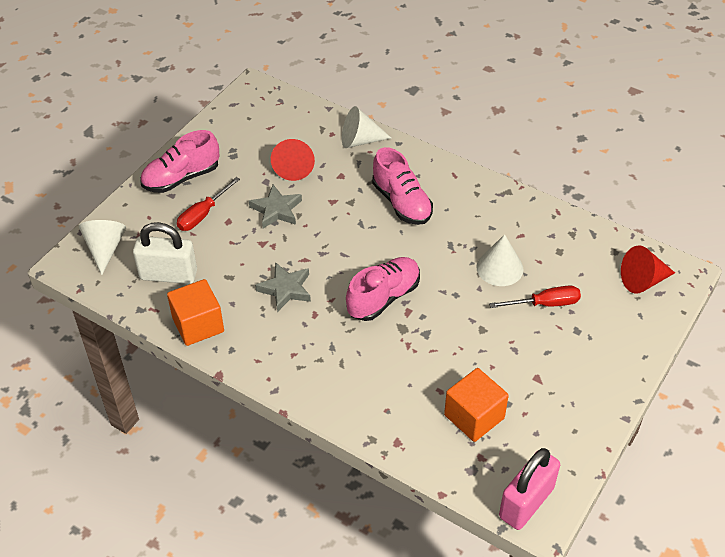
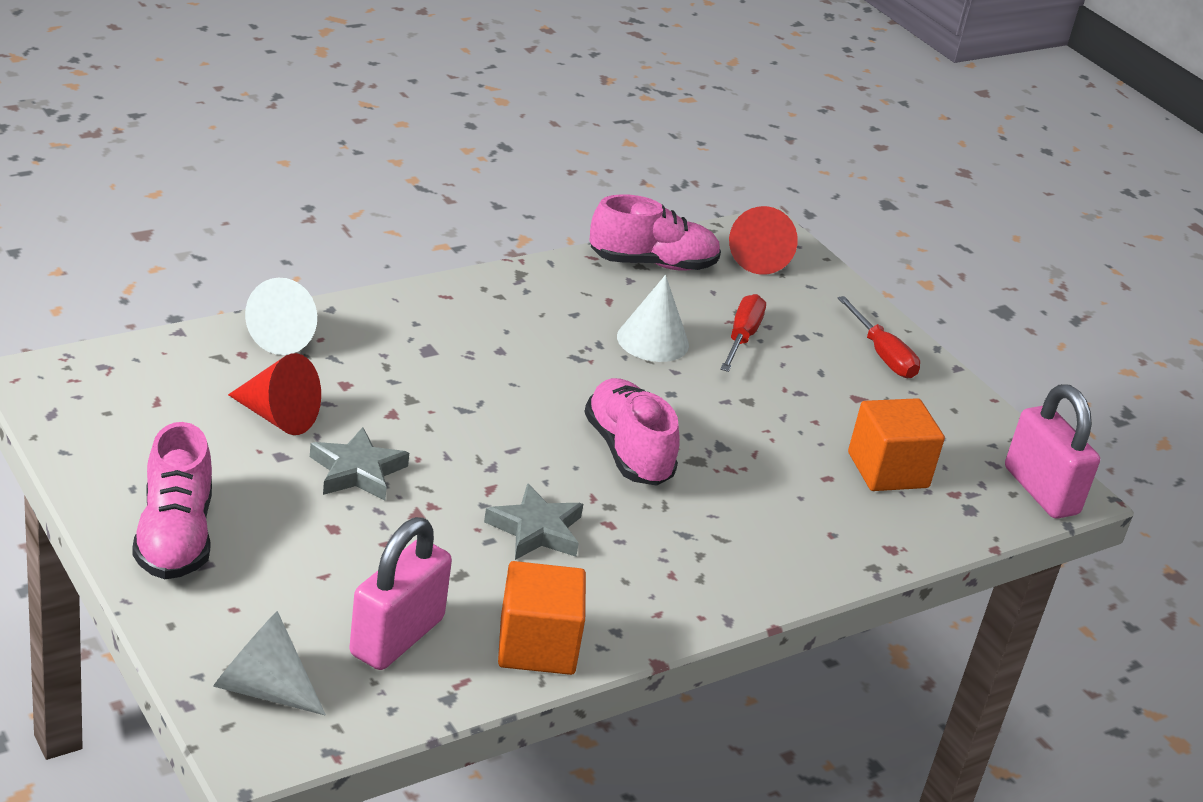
camera: 70 degrees left, 15 degrees down
(168, 275) = (397, 637): white padlock -> pink padlock
(203, 214) = (290, 547): red screwdriver -> red screwdriver (882, 354)
(401, 202) = (457, 359): pink shoe -> pink shoe (652, 263)

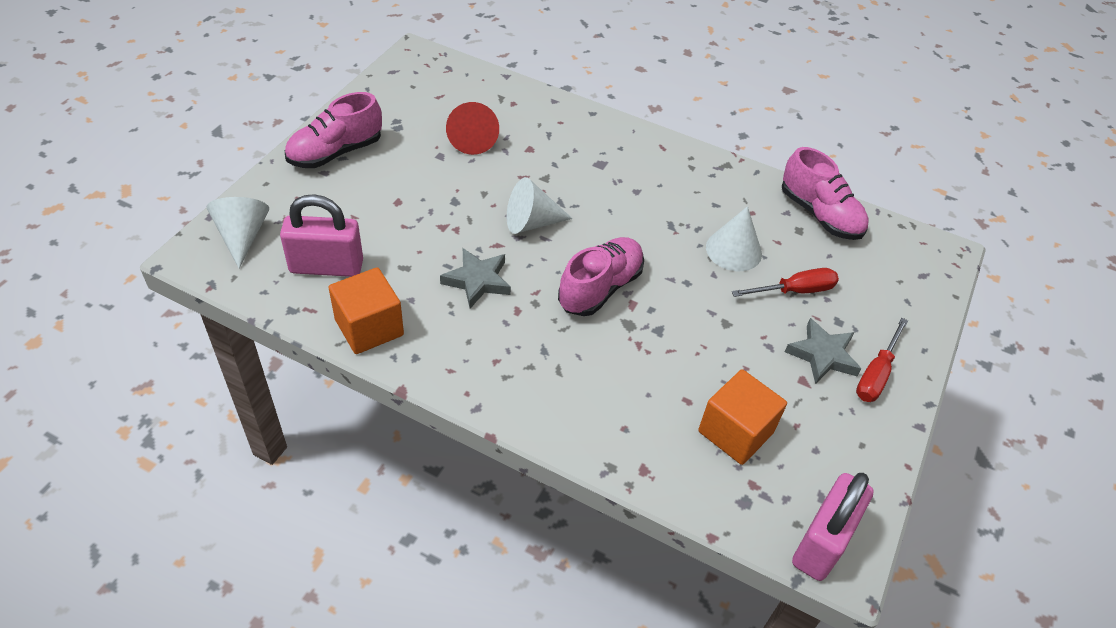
camera: 60 degrees right, 15 degrees up
(287, 336) = (547, 110): white cone -> white cone (531, 222)
(357, 471) = (456, 188): grey star -> grey star (822, 355)
(758, 258) = (901, 261): red cone -> none

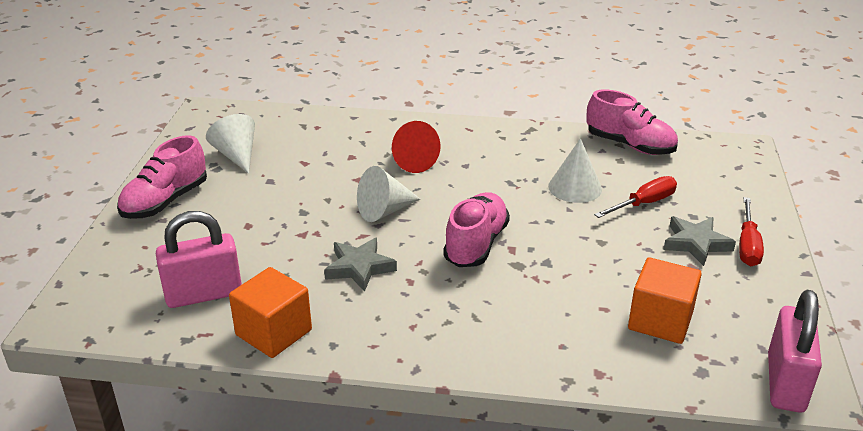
camera: 15 degrees left, 15 degrees down
(242, 236) = (103, 291): white cone -> white cone (236, 155)
(472, 139) = (294, 162): red cone -> red cone (411, 161)

